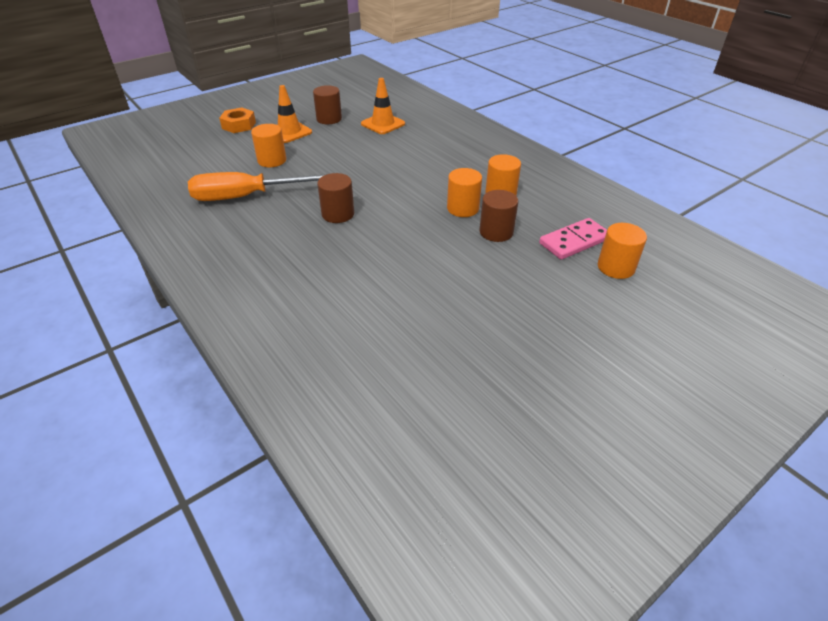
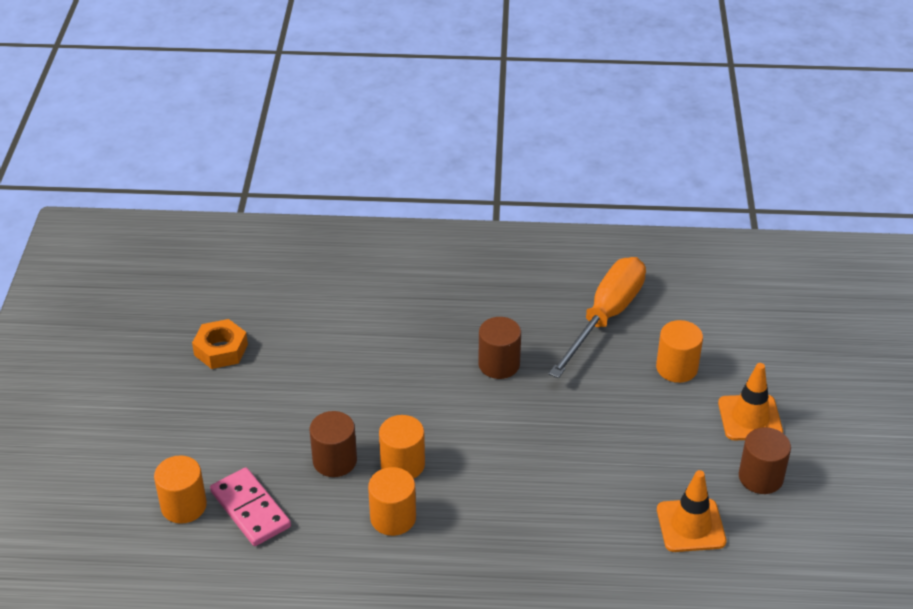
camera: 130 degrees right, 0 degrees up
(239, 125) = (816, 380): orange nut -> orange nut (221, 350)
(574, 241) = (250, 509): pink domino -> pink domino turned 45 degrees counterclockwise

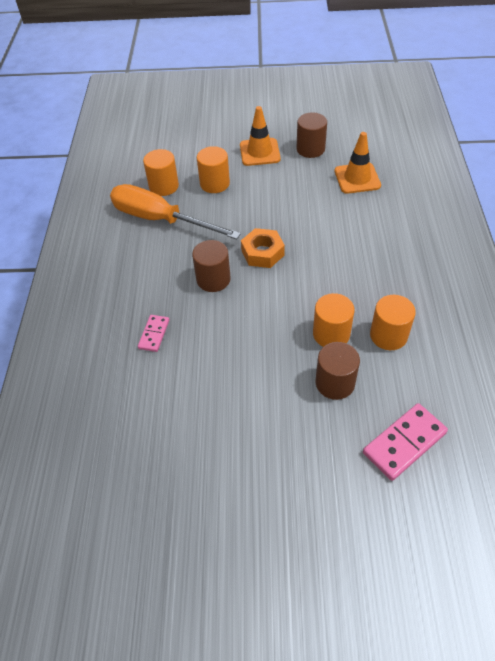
camera: 90 degrees left, 10 degrees up
(184, 506) = (414, 504): orange cylinder -> orange cylinder (164, 186)
(221, 350) = (197, 506): orange nut -> orange nut (262, 253)
(423, 316) = (154, 334): none -> pink domino

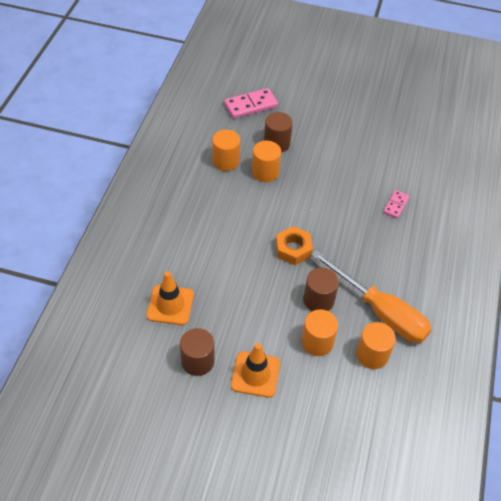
camera: 170 degrees left, 0 degrees up
(213, 279) = (341, 236): brown cylinder -> brown cylinder (318, 300)

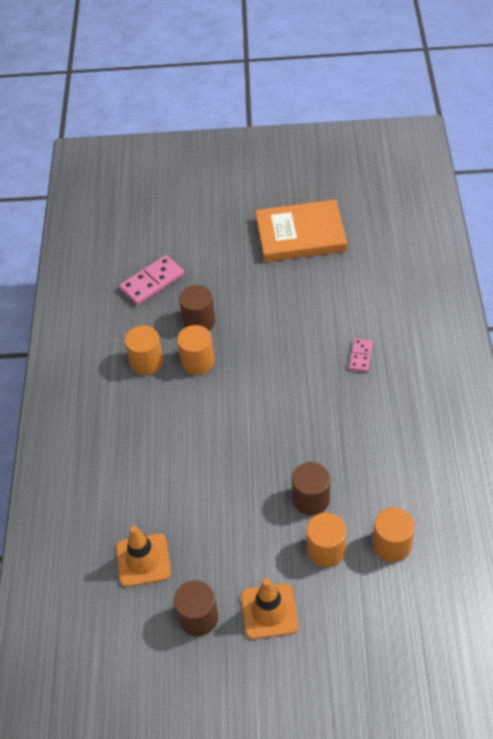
camera: 10 degrees left, 0 degrees up
(293, 249) = (261, 446): orange nut -> none
(378, 103) = (300, 235): none -> orange book
(380, 311) = (384, 490): orange screwdriver -> none

